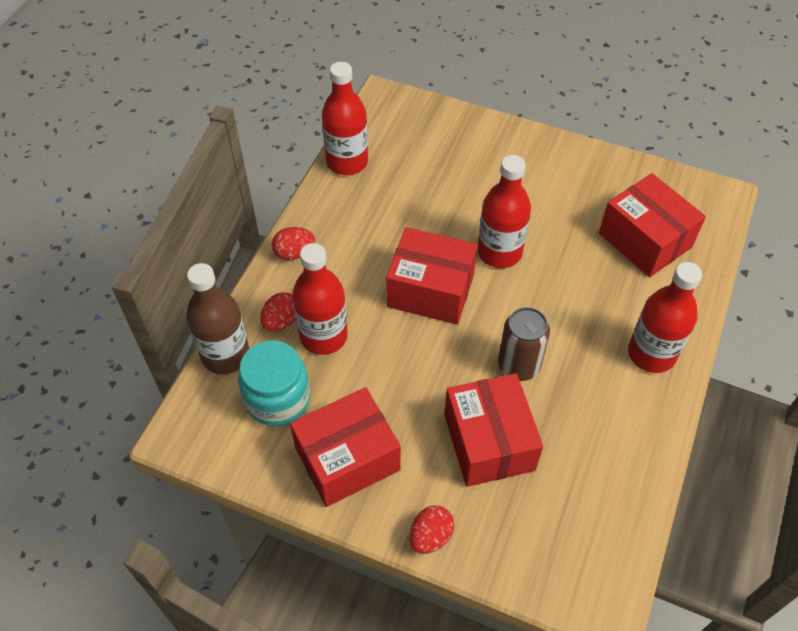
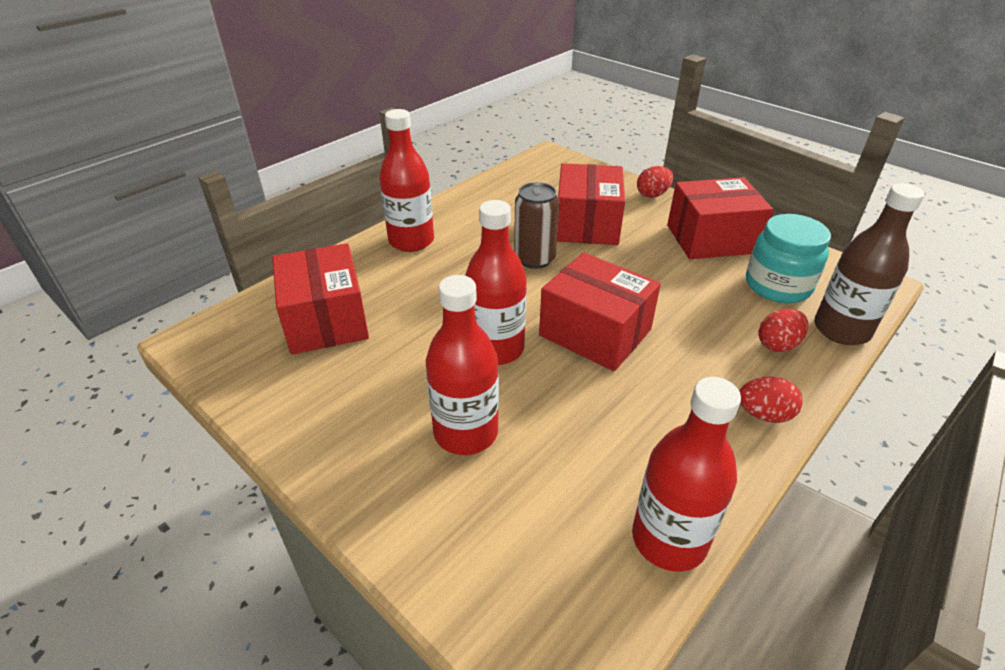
camera: 160 degrees left, 15 degrees down
(323, 336) = (727, 321): red bottle -> red bottle (466, 432)

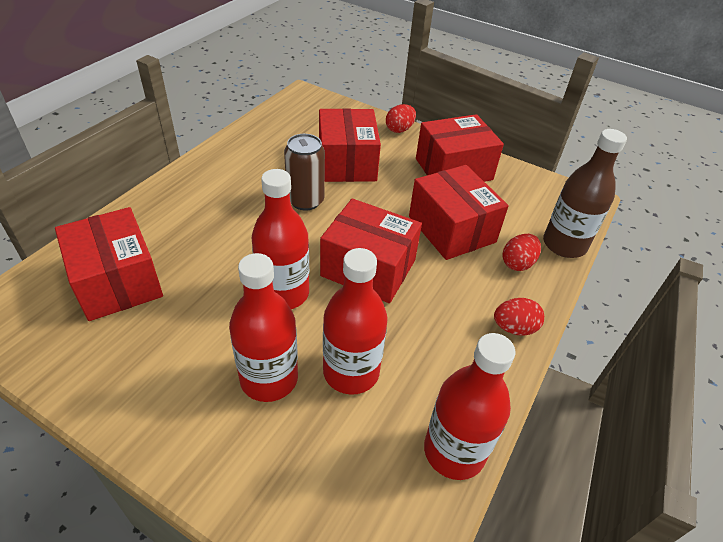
camera: 15 degrees left, 5 degrees up
(411, 241) = (188, 191): red bottle -> red bottle (351, 372)
(700, 301) = (451, 229): none -> red box
(777, 285) = (511, 209): turquoise jar -> none

